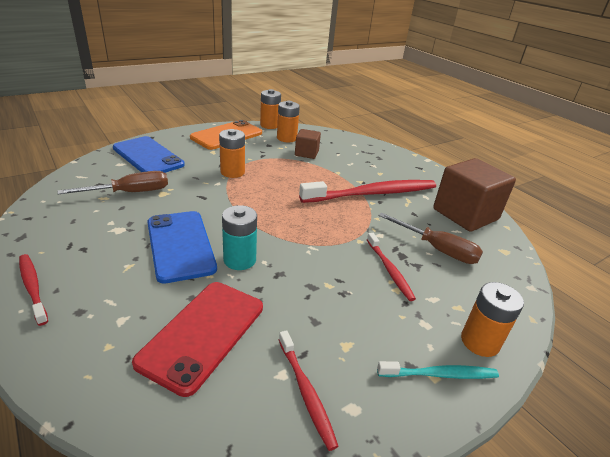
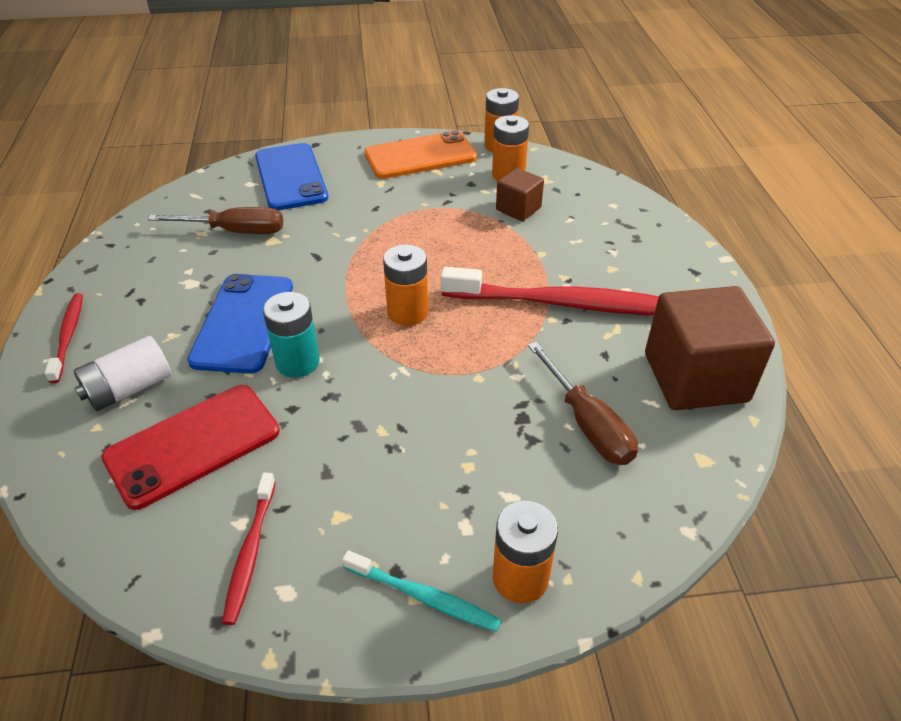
camera: 30 degrees right, 10 degrees up
(118, 310) = (129, 388): none -> white battery
(232, 172) = (383, 223): orange battery -> orange battery (407, 312)
(389, 270) = (483, 435): red toothbrush -> none

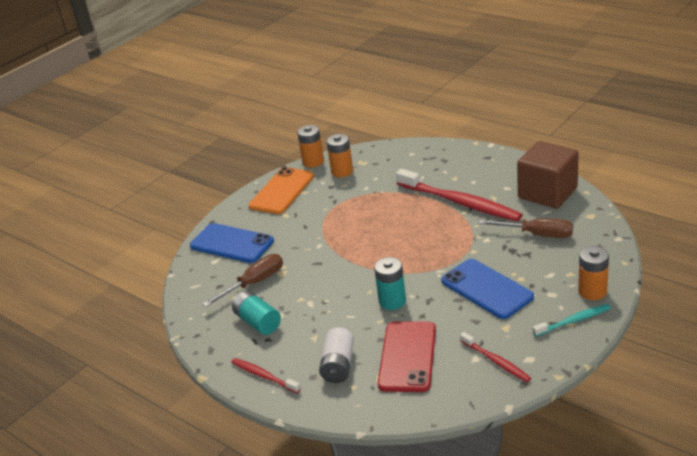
camera: 40 degrees left, 10 degrees down
(166, 275) = (258, 322): none -> turquoise battery
(243, 323) = (338, 308): blue phone -> blue phone (486, 289)
(407, 312) = (403, 252): orange battery -> none
(518, 209) = (373, 182): brown cube -> none
(567, 304) = (460, 202): red toothbrush -> red toothbrush turned 75 degrees clockwise

